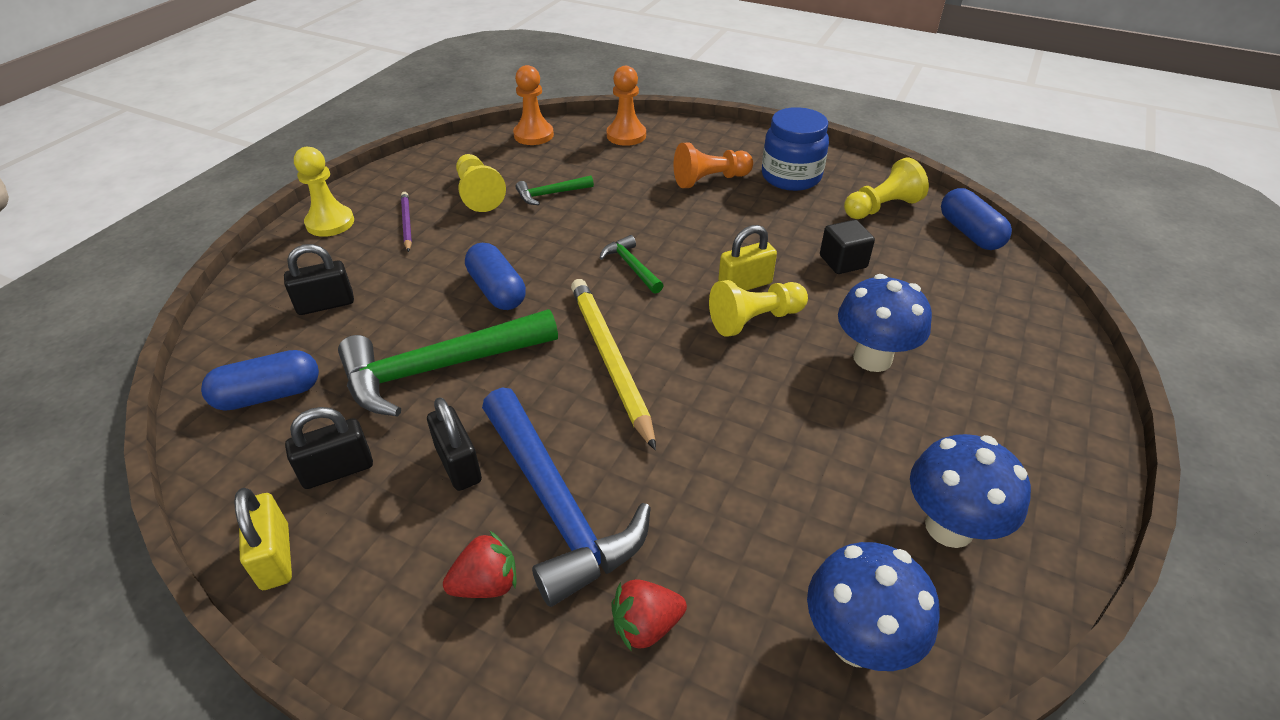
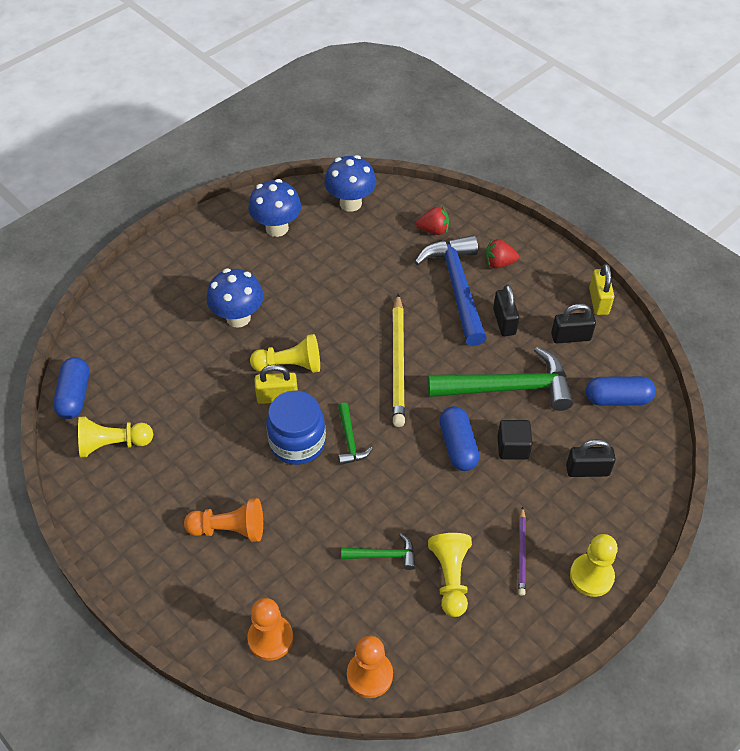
camera: 160 degrees left, 10 degrees up
(791, 177) = (154, 509): blue jar -> blue jar (297, 442)
(843, 262) = (192, 397): black cube -> black cube (512, 447)

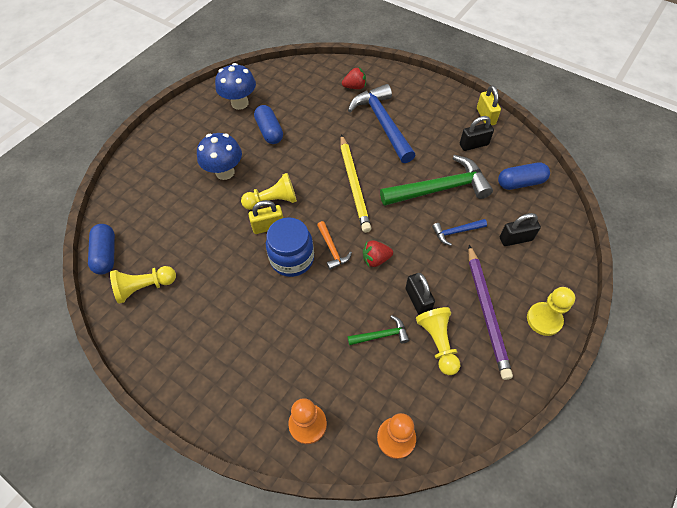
camera: 10 degrees left, 5 degrees up
(229, 529) = (254, 338): orange pawn -> none
(350, 203) = (290, 78): blue mushroom -> none
(350, 440) = (332, 249): green hammer -> orange hammer
(458, 446) = (415, 238): blue capsule -> blue capsule (269, 131)
(499, 263) = (407, 102): red strawberry -> red strawberry (376, 259)
(504, 322) = (423, 142): black padlock -> black padlock (418, 300)
(512, 447) = (456, 232): black cube -> blue hammer
(521, 553) = (486, 312): purple pencil -> purple pencil, size x1.92

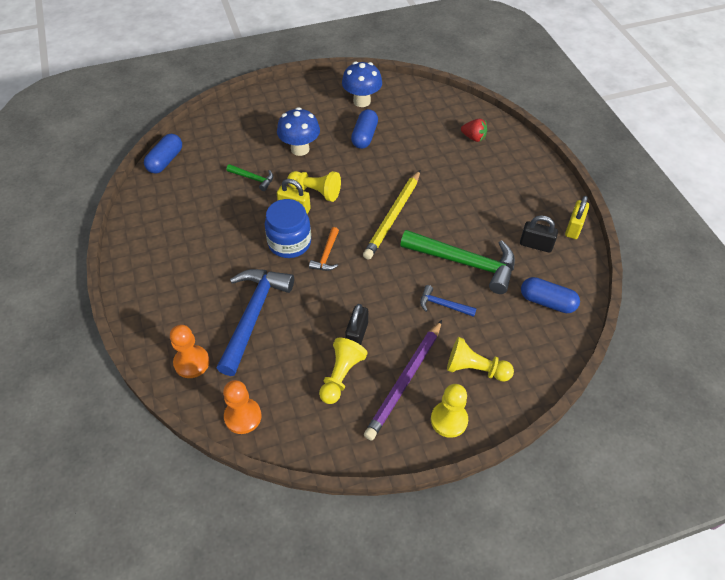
camera: 35 degrees right, 5 degrees down
(144, 287) = (170, 199): yellow pawn -> yellow pawn (475, 369)
(376, 259) = (353, 284): red strawberry -> none
(381, 335) = (302, 340): green hammer -> green hammer (253, 179)
(382, 123) = (468, 181): blue hammer -> blue hammer (253, 315)
(515, 239) = (492, 343): black padlock -> none

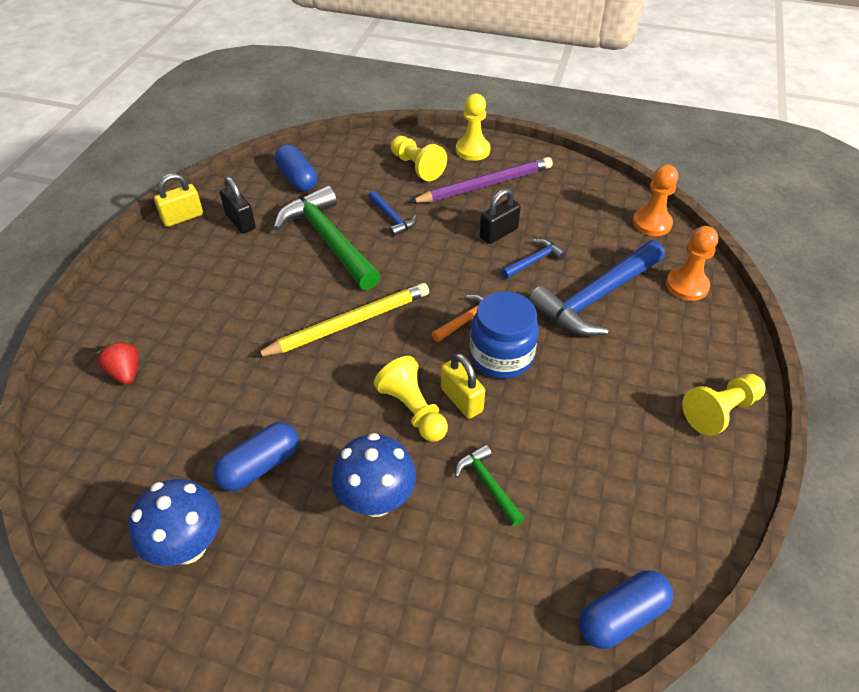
camera: 145 degrees left, 5 degrees down
(314, 323) = (534, 261): none -> blue hammer
(341, 376) = (539, 212): yellow pawn -> yellow pawn (720, 411)

